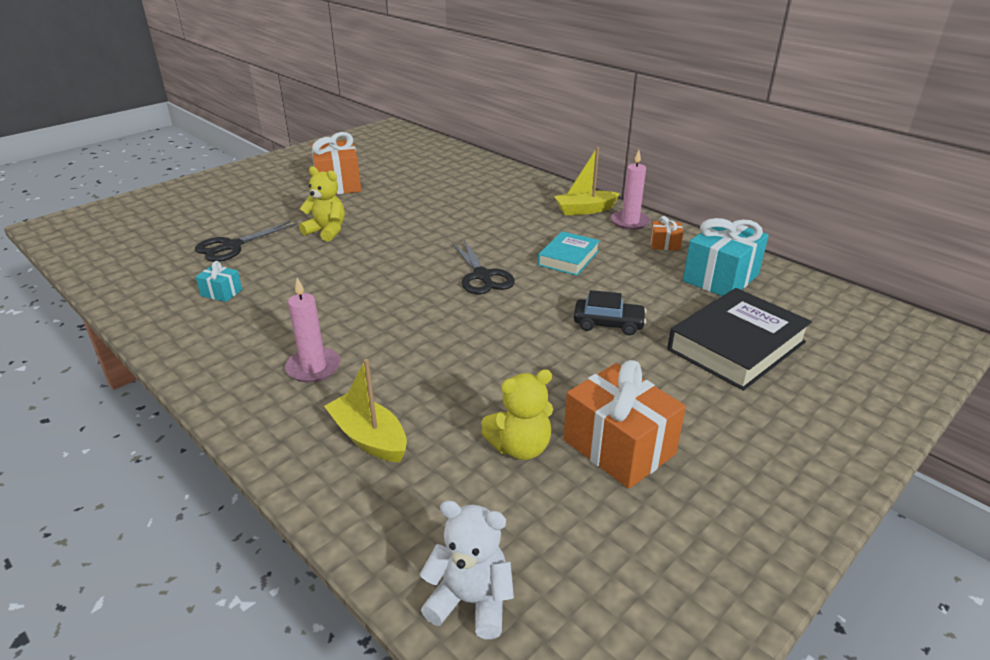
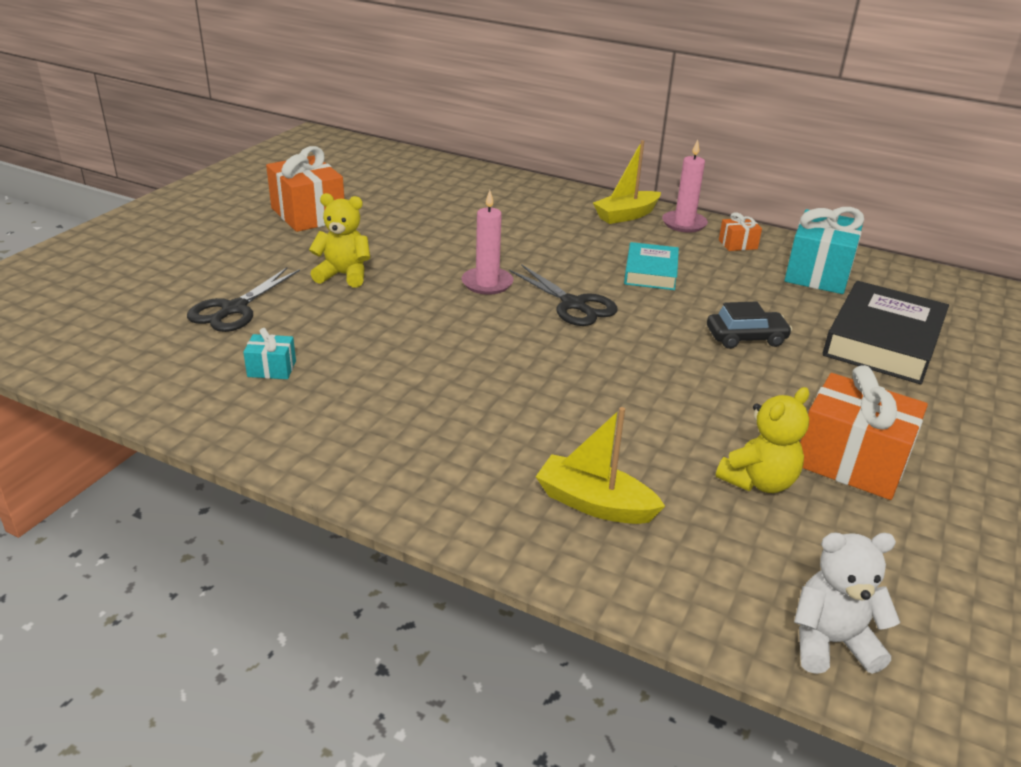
camera: 20 degrees left, 0 degrees up
(313, 367) = (466, 438): pink candle -> pink candle (487, 283)

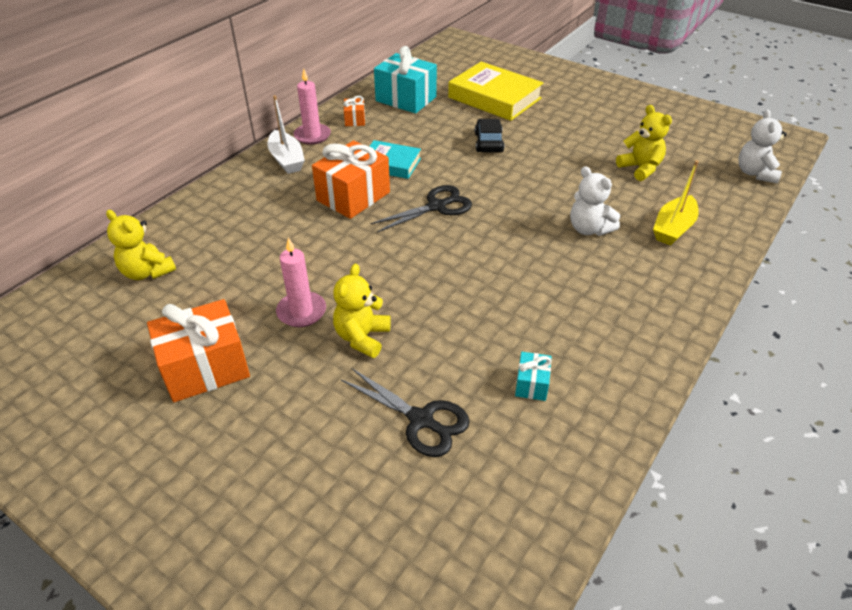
camera: 80 degrees left, 10 degrees up
(424, 179) = (147, 272): none -> yellow teddy bear
(487, 283) = (395, 247): pink candle -> pink candle (301, 311)
(565, 419) = (589, 229): none -> white teddy bear
(626, 215) = (287, 160): yellow boat -> white boat
(851, 462) = (617, 136): orange gift -> orange gift (353, 196)
(882, 341) = (494, 98): black book -> yellow book

